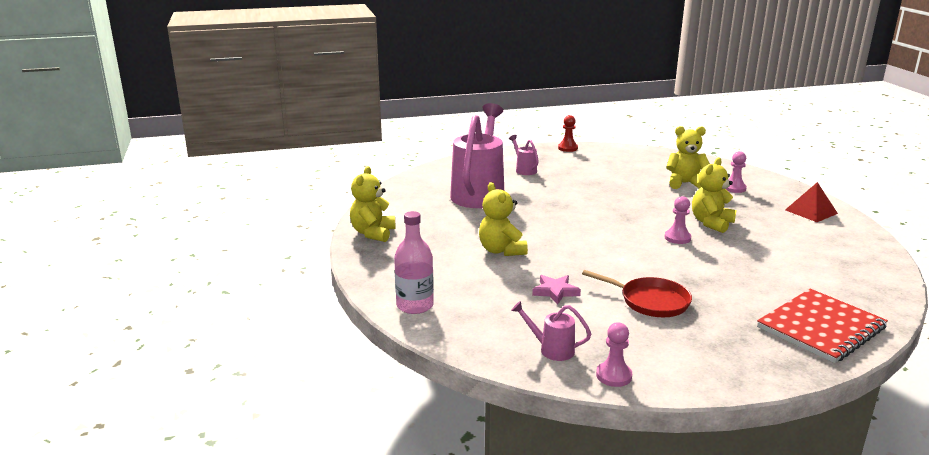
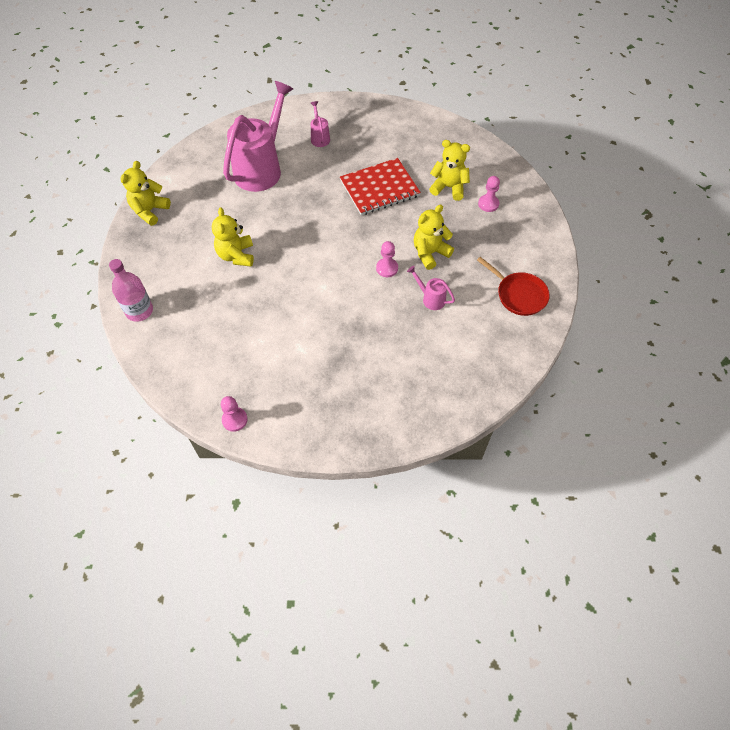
camera: 15 degrees right, 35 degrees up
(552, 349) = (208, 382): pink watering can -> pink watering can (430, 299)
(555, 291) = (248, 317): pink star -> none
(567, 148) = (379, 107): red pawn -> none
(650, 301) = (311, 345): red pan -> red pan (519, 295)
(811, 211) = (530, 254): red pyramid -> none
(821, 327) = (418, 405): red notebook -> red notebook (379, 188)

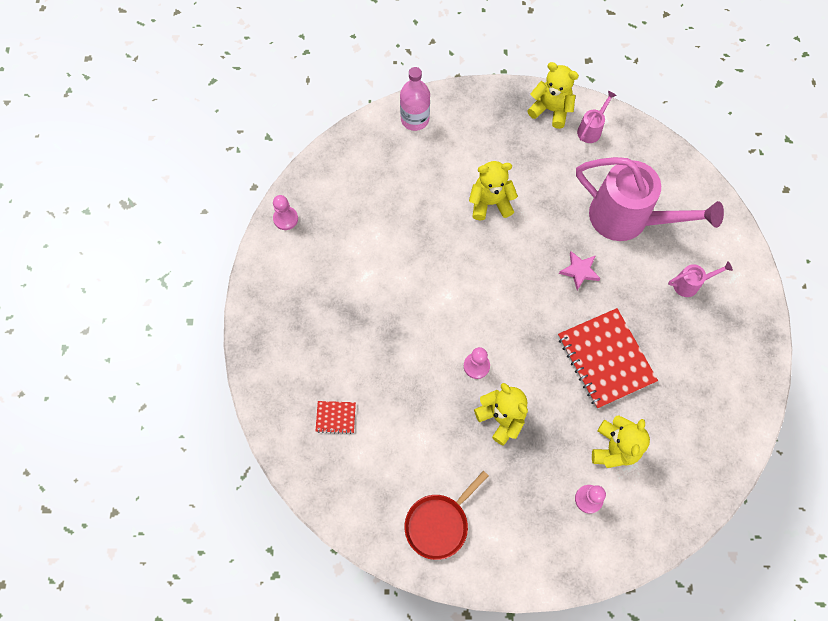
camera: 90 degrees right, 10 degrees up
(305, 199) = (579, 271): none -> pink star
(430, 299) = (432, 415): pink watering can -> pink watering can (591, 129)
(436, 369) = (335, 417): none -> red notebook

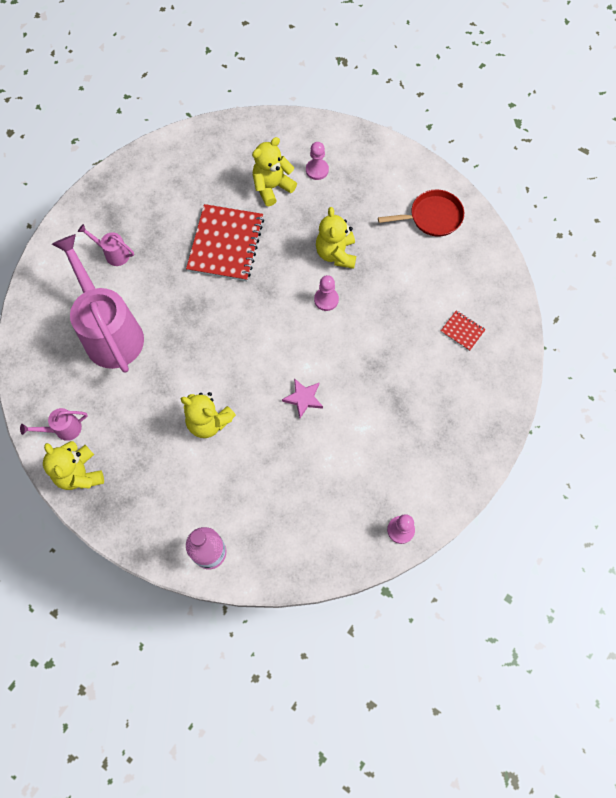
camera: 145 degrees left, 0 degrees up
(579, 271) = (186, 317): pink star -> pink star (303, 398)

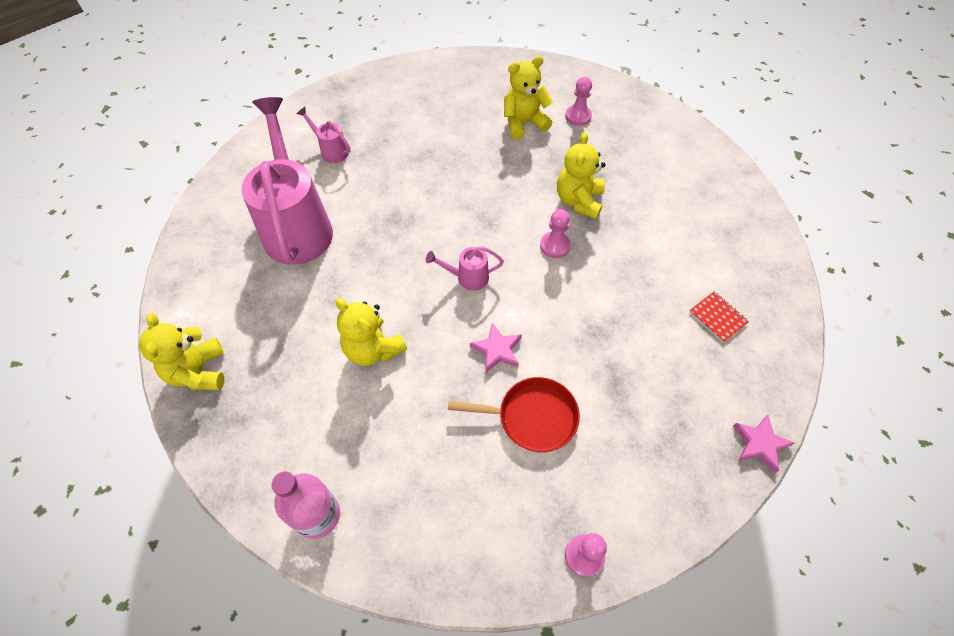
camera: 15 degrees right, 10 degrees down
(64, 429) = (202, 316): pink watering can -> pink watering can (468, 277)
(226, 244) = (456, 166): red notebook -> none
(432, 217) = (702, 186): red pan -> red pan (532, 417)
(506, 421) = (760, 444): none -> pink star

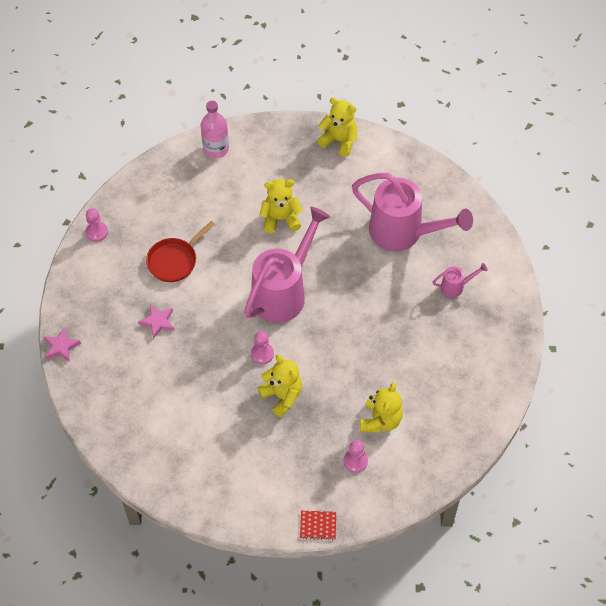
camera: 130 degrees right, 0 degrees up
(468, 277) = (283, 292): pink watering can -> pink watering can, size x2.36
(497, 350) = (225, 273): pink star -> pink star (158, 322)
(717, 317) = (136, 395): red notebook -> red notebook (318, 525)

